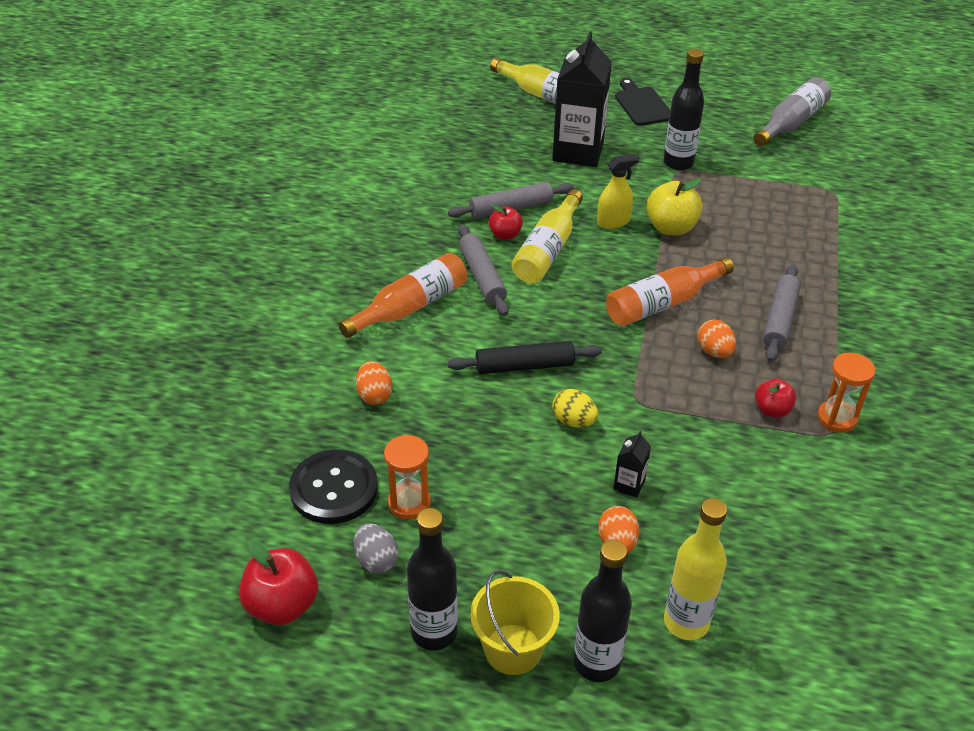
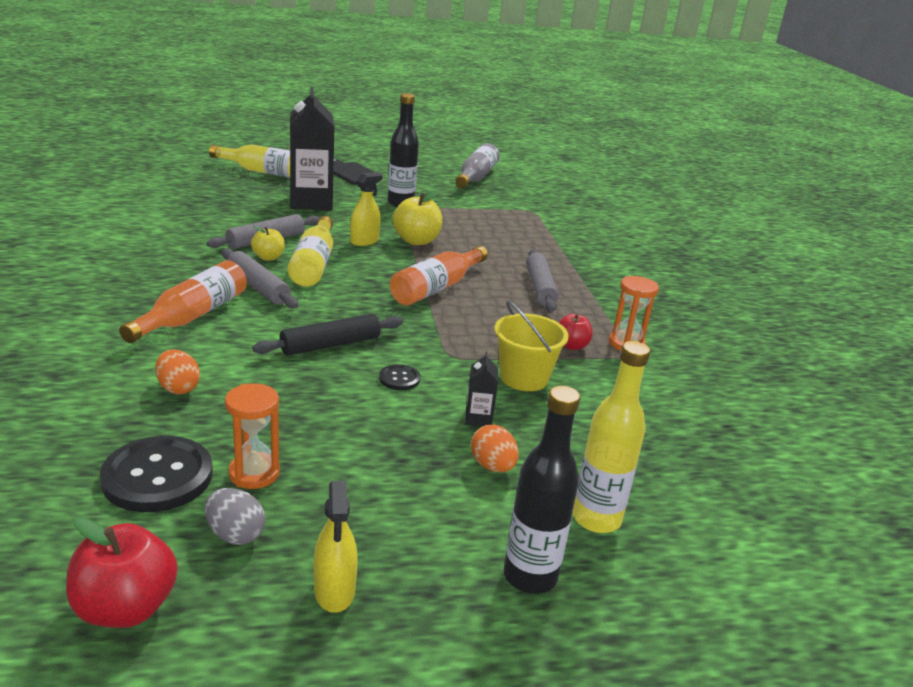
camera: 25 degrees left, 15 degrees down
(434, 632) = (334, 591): black bottle -> yellow spray bottle
(505, 235) = (268, 257): red apple -> yellow apple
(513, 649) = (433, 585): yellow bucket -> yellow bucket (524, 378)
(573, 421) = (399, 379): yellow egg -> black button
(714, 352) = (499, 314): orange egg -> none

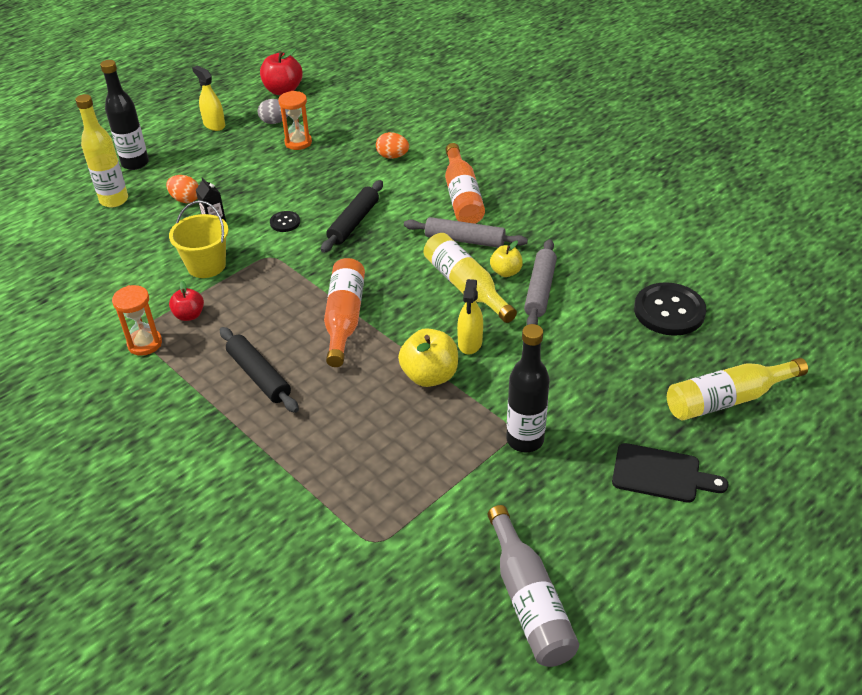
camera: 150 degrees right, 15 degrees up
(158, 476) = (336, 123): black button -> black button (669, 311)
(311, 202) = (599, 373): black carton -> none
(540, 288) = (259, 376): grey rolling pin -> black rolling pin

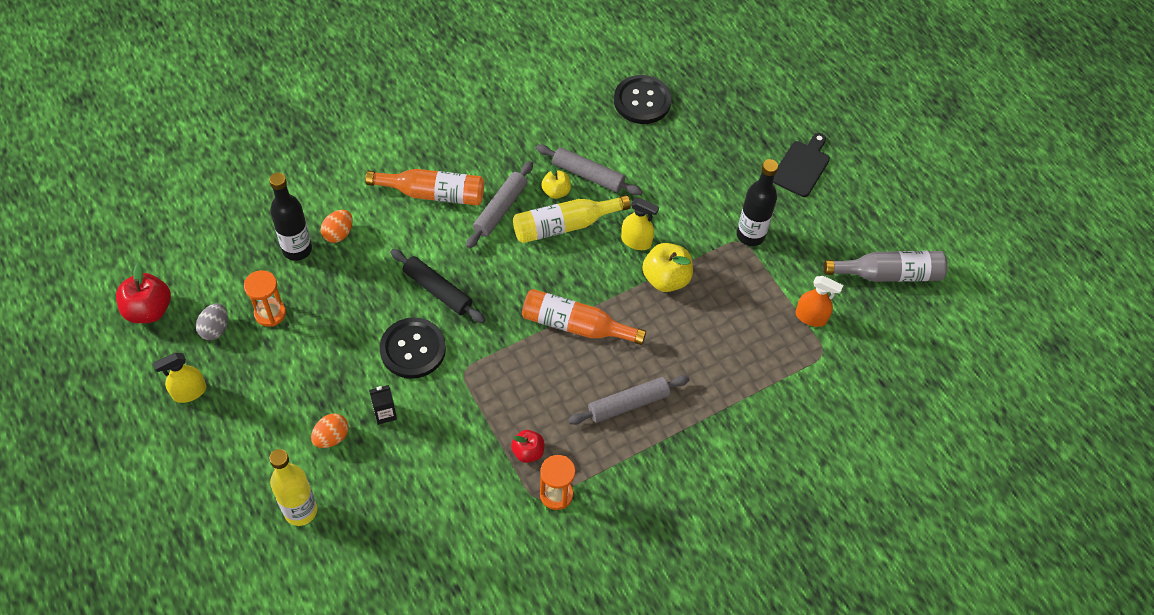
camera: 80 degrees left, 15 degrees up
(135, 163) = (233, 484): black bottle -> black bottle (297, 249)
(206, 265) = (456, 429): yellow bucket -> none
(259, 376) = (628, 404): black rolling pin -> grey rolling pin
(285, 222) = (413, 349): black button -> black button, size x2.07
(425, 520) = (811, 317): none -> orange spray bottle
(727, 399) = (744, 103): yellow bottle -> none

